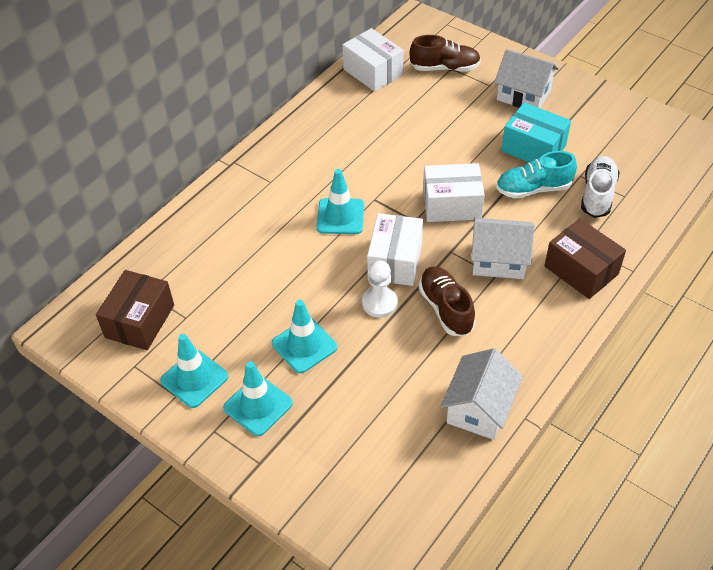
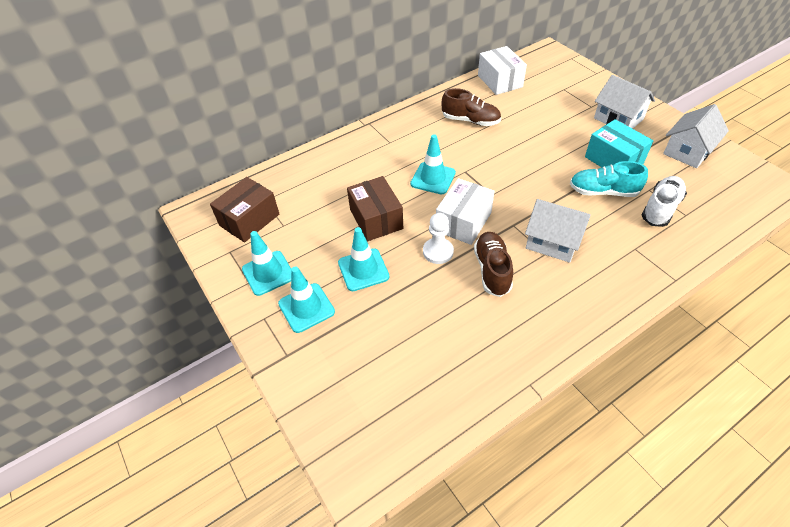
camera: 20 degrees right, 0 degrees up
(444, 68) = (558, 88): brown shoe -> brown shoe (470, 120)
(451, 205) = (527, 189): white box -> none
(479, 408) = (490, 363): white house -> white house (688, 151)
(581, 270) = (625, 268): brown box -> brown box (376, 219)

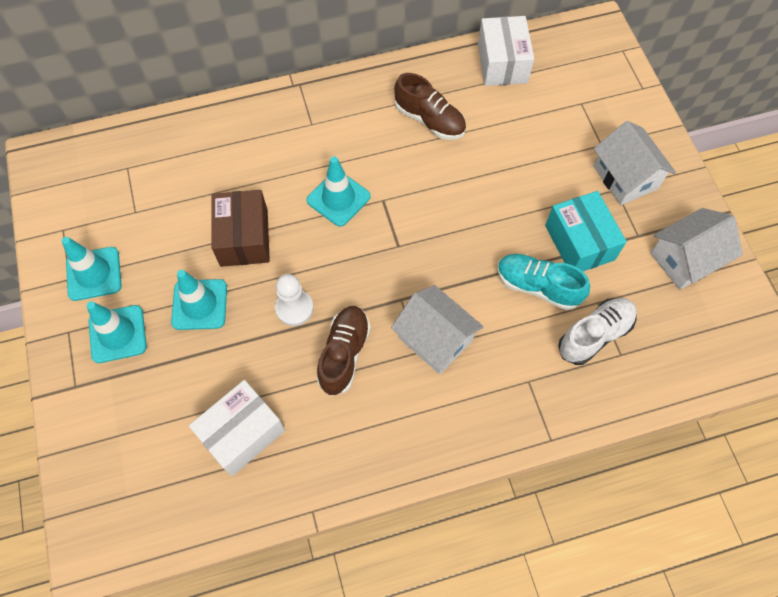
camera: 15 degrees right, 15 degrees up
(249, 220) = (100, 191): brown box -> none
(463, 222) = (344, 275): white box -> white box (242, 433)

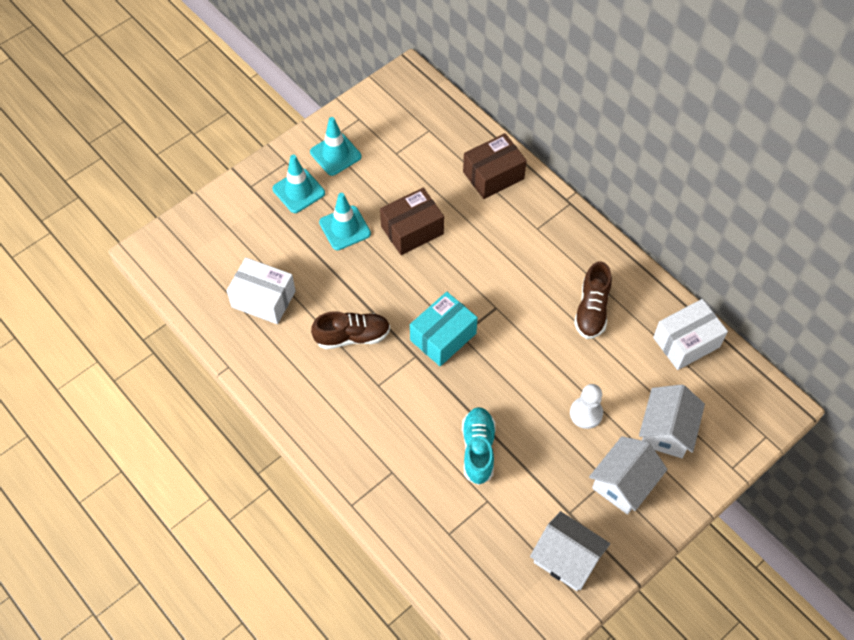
camera: 65 degrees right, 5 degrees down
(224, 134) = (493, 175): none -> brown box
(294, 308) = (372, 288): white pawn -> white pawn (586, 413)
(338, 198) = (480, 276): turquoise traffic cone -> none
(435, 339) = (394, 392): white house -> white house (666, 431)
(579, 242) = (536, 467): turquoise box -> turquoise box (443, 337)
(594, 335) = (456, 508): white shoe -> none

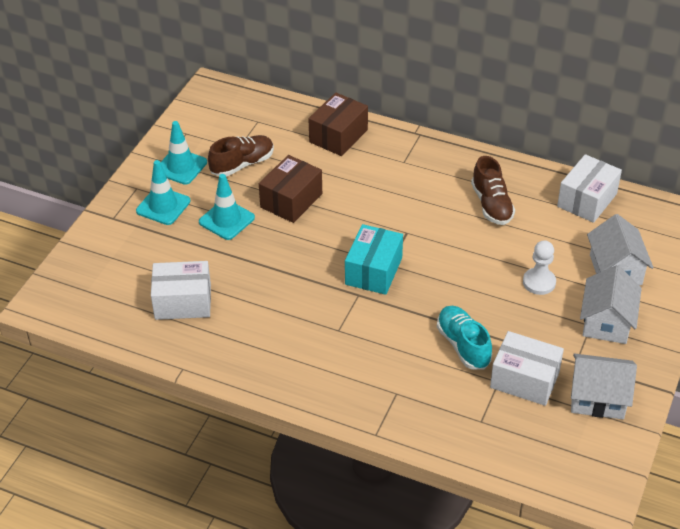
camera: 25 degrees left, 15 degrees down
(352, 336) = (288, 301): brown shoe -> brown shoe (242, 164)
(512, 510) = (524, 380): none -> white box

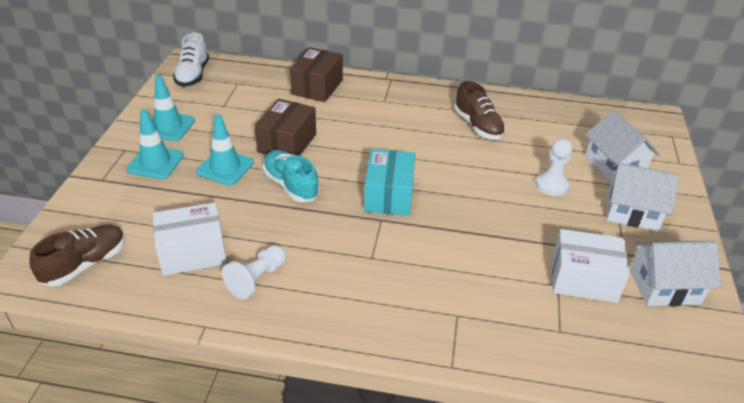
camera: 15 degrees left, 5 degrees down
(214, 106) = (193, 75): none -> white shoe
(233, 335) = (257, 279): none -> white pawn
(242, 164) = (230, 118): brown shoe -> brown shoe (85, 264)
(463, 345) = (506, 254): turquoise shoe -> turquoise shoe (291, 185)
(587, 200) = (559, 113): white box -> none
(606, 322) = (632, 212): white house -> white house turned 75 degrees counterclockwise

